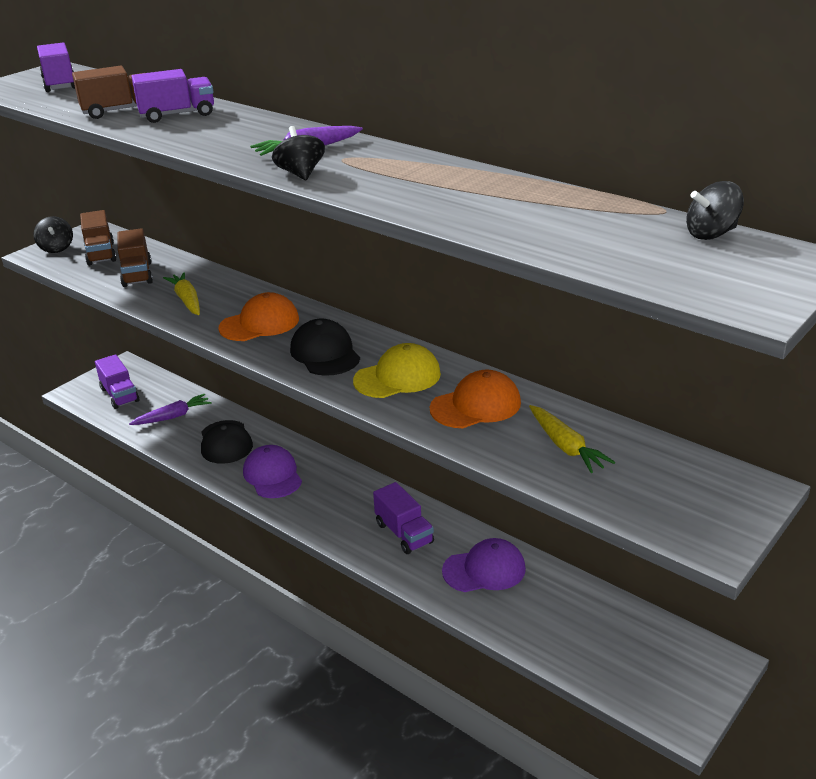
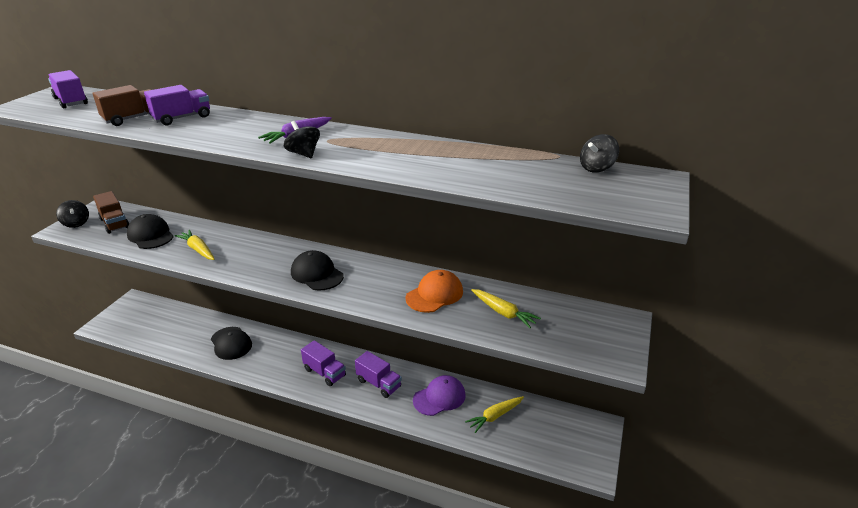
camera: 20 degrees left, 0 degrees up
(119, 395) = (137, 322): purple truck -> purple truck (324, 372)
(137, 274) = (150, 235): brown truck -> black cap
(173, 416) = (184, 331): purple carrot -> none
(259, 323) = (260, 259): orange cap -> none
(272, 475) = (273, 361): purple cap -> none
(397, 377) = (374, 283): yellow cap -> none
(557, 613) = (495, 416): none -> yellow carrot

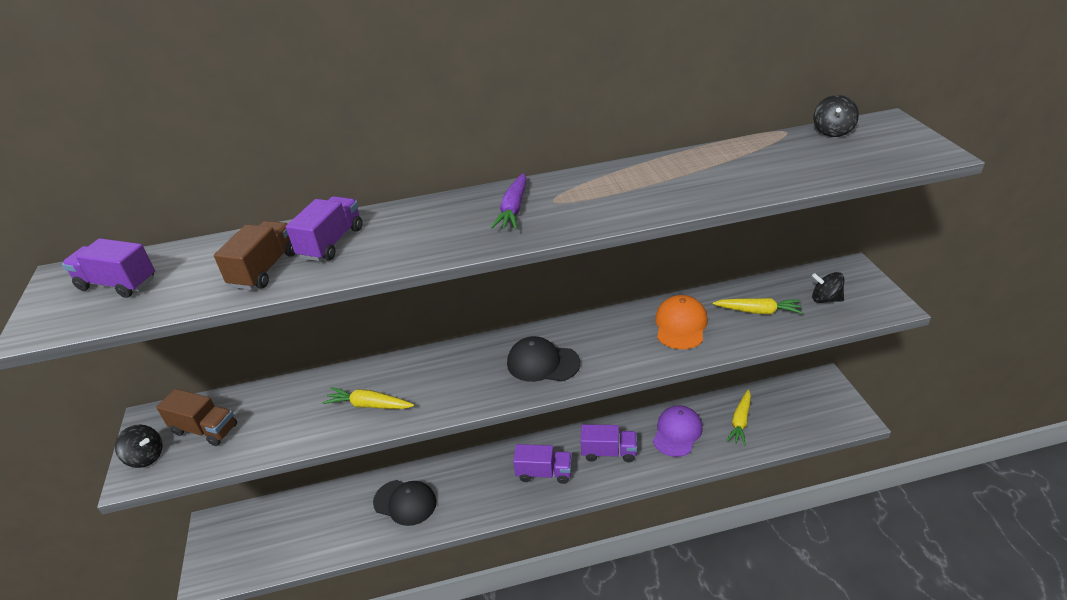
camera: 30 degrees left, 5 degrees up
(150, 235) = (280, 419): black cap -> none
(303, 154) = (559, 226): black spinning top -> black spinning top (825, 299)

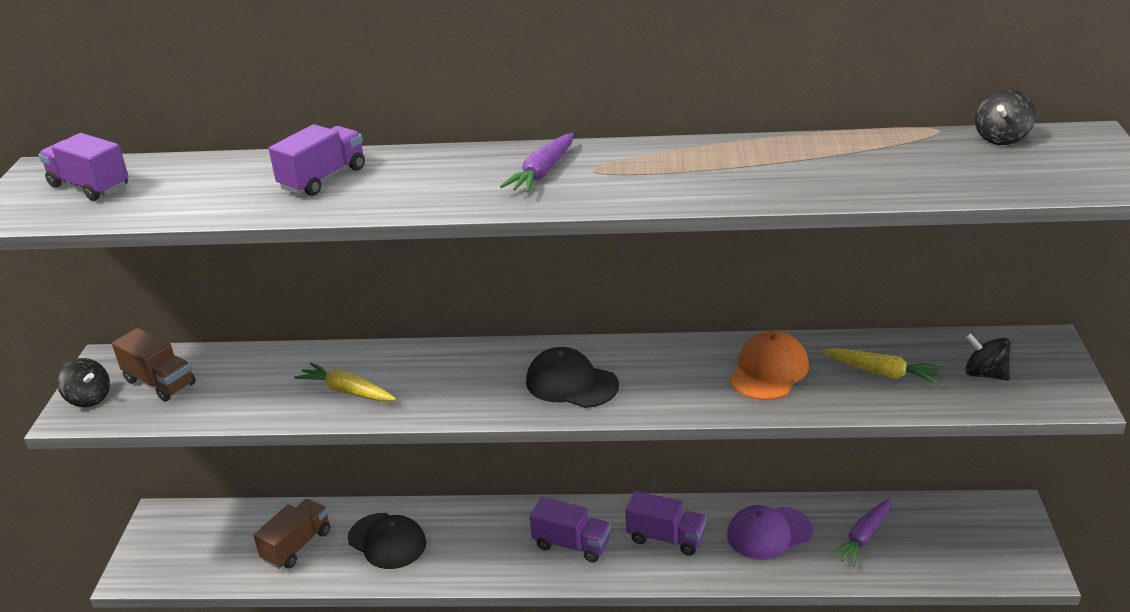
camera: 15 degrees right, 5 degrees down
(265, 269) = (241, 195): brown truck -> brown truck (297, 546)
(677, 432) = (769, 533): purple cap -> purple cap turned 150 degrees counterclockwise
(740, 421) = (864, 537): yellow carrot -> purple carrot

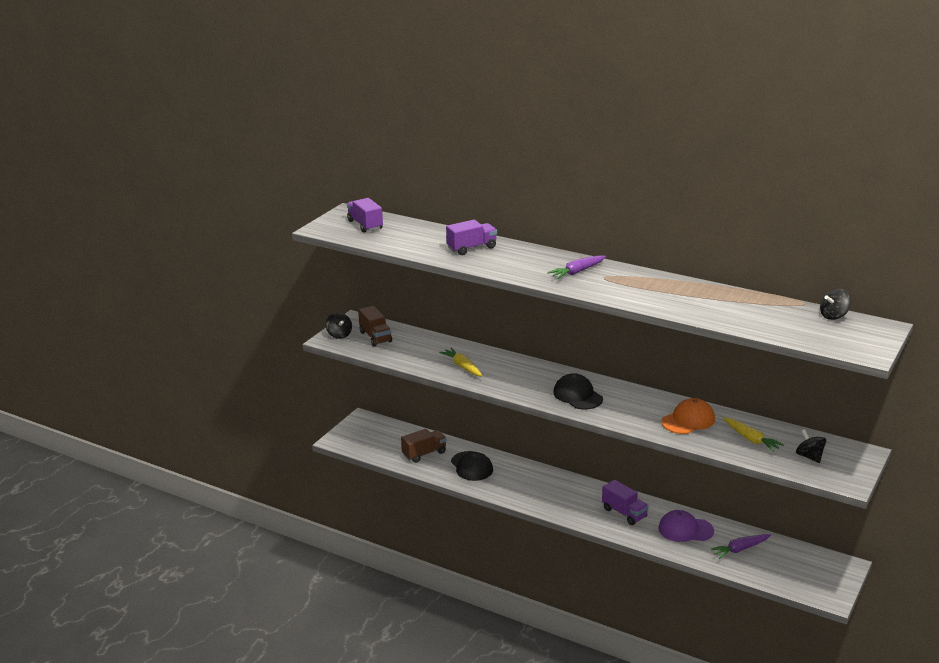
camera: 25 degrees right, 5 degrees down
(572, 544) = (569, 499): purple truck -> none

